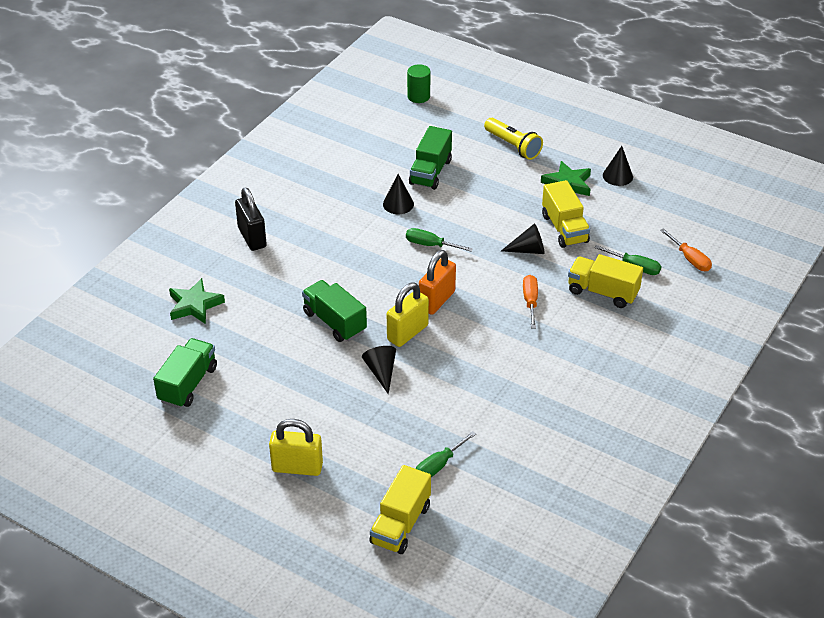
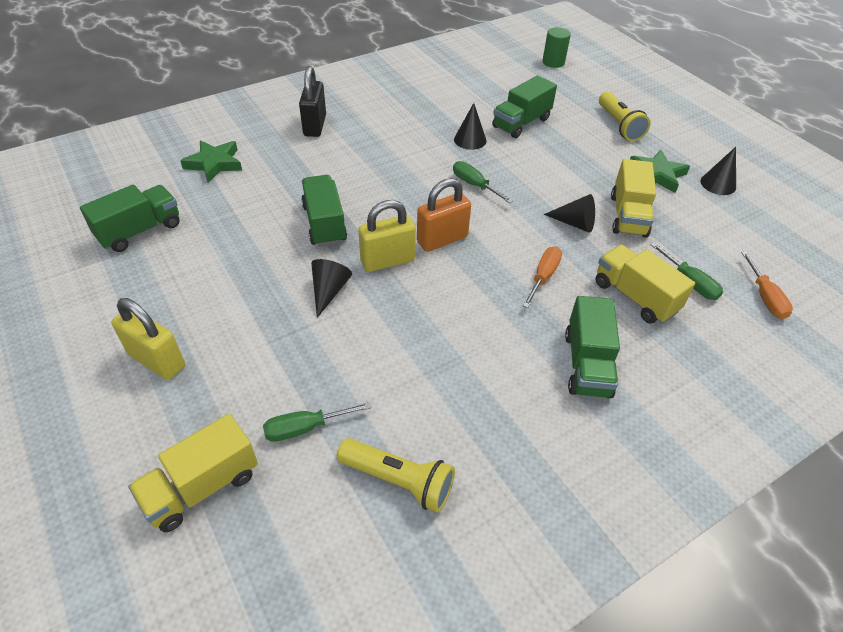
camera: 25 degrees right, 5 degrees up
(521, 469) = (399, 480): none -> yellow flashlight
(596, 352) = (587, 364): none -> green truck

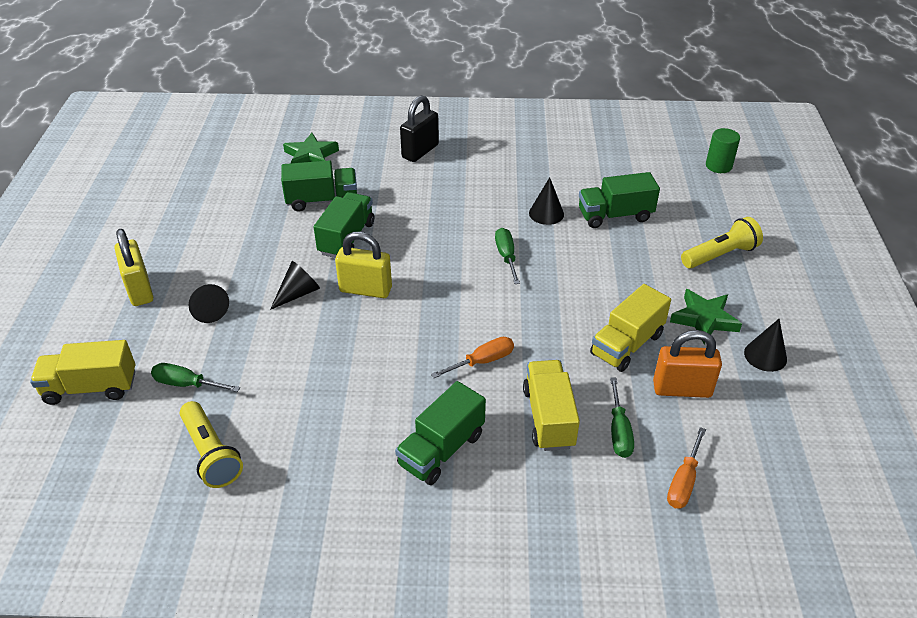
camera: 35 degrees right, 5 degrees down
(140, 231) = (212, 190): green truck -> green truck (322, 200)
(442, 239) = (428, 291): orange padlock -> orange padlock (682, 389)
(574, 223) = (564, 329): black cone -> black cone (208, 309)
(619, 125) = (720, 255): yellow flashlight -> yellow flashlight turned 135 degrees counterclockwise

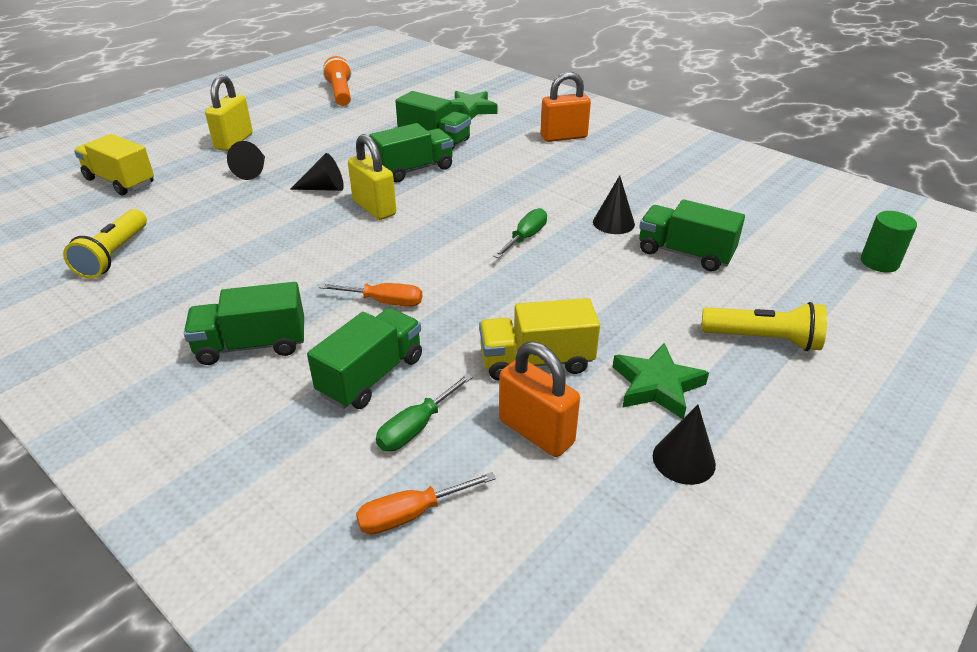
camera: 40 degrees right, 5 degrees down
(165, 189) = (340, 93): none -> orange flashlight
(187, 384) = (170, 207): green screwdriver -> none
(420, 151) = (563, 137): black padlock -> orange padlock
(549, 418) = (371, 376): yellow truck -> green truck

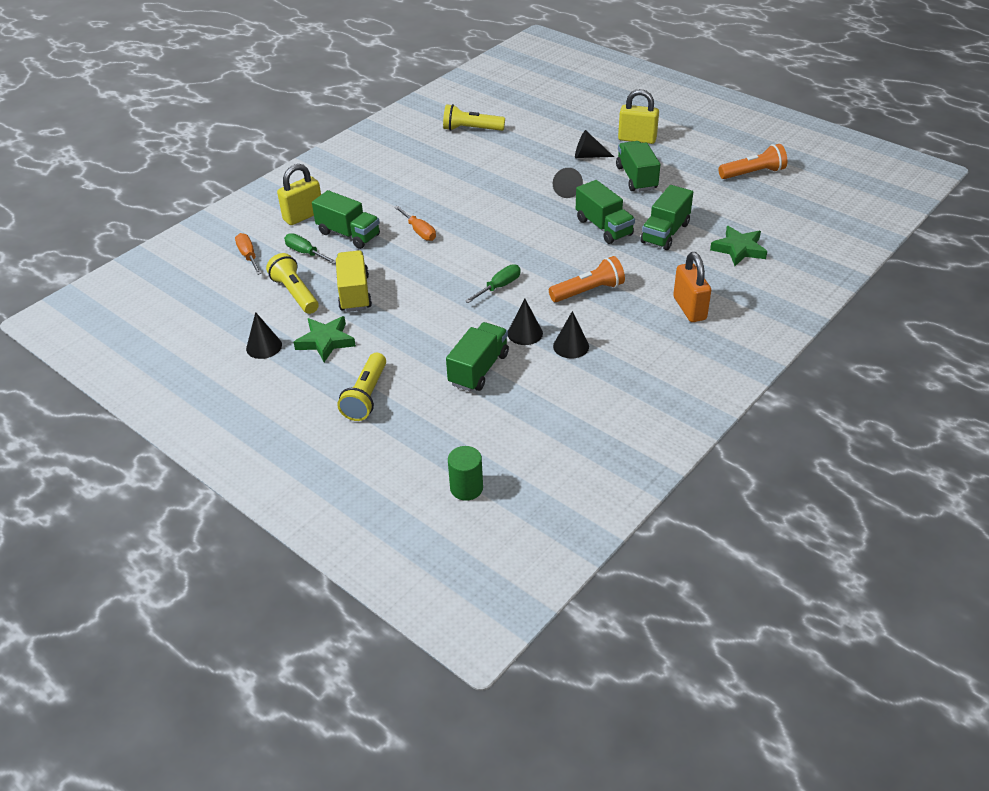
camera: 90 degrees right, 5 degrees up
(120, 181) = (564, 109): yellow truck -> none
(252, 345) = (380, 192): green truck -> green truck (636, 178)
(374, 208) = (538, 215): yellow padlock -> yellow padlock (303, 216)
(383, 302) = (419, 231): orange screwdriver -> orange screwdriver turned 45 degrees counterclockwise
(525, 238) = (499, 287): green screwdriver -> green screwdriver turned 75 degrees counterclockwise
(535, 183) = (588, 291): none -> orange flashlight
(536, 432) = (295, 293): orange padlock -> yellow flashlight
(632, 197) = (571, 346): none -> black cone

